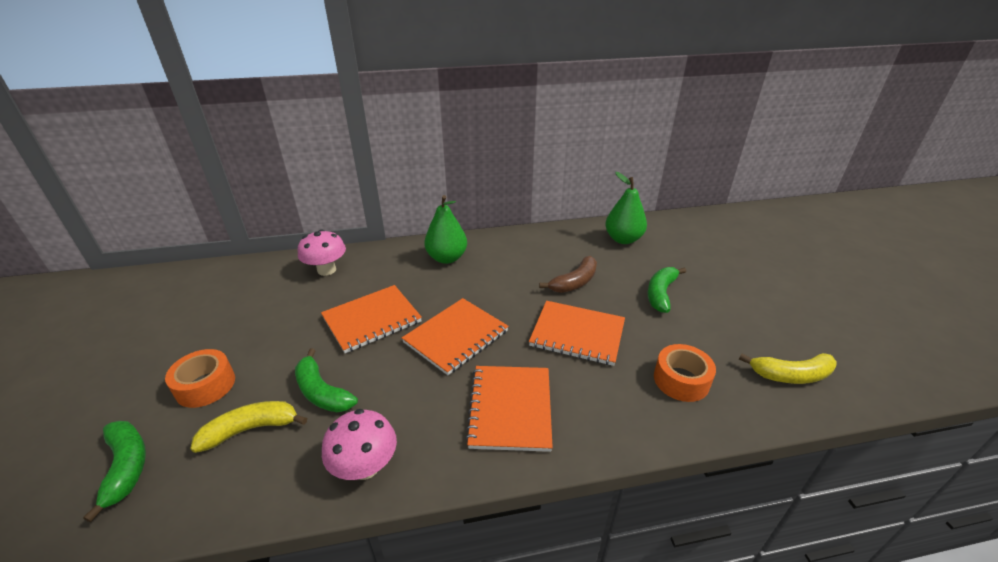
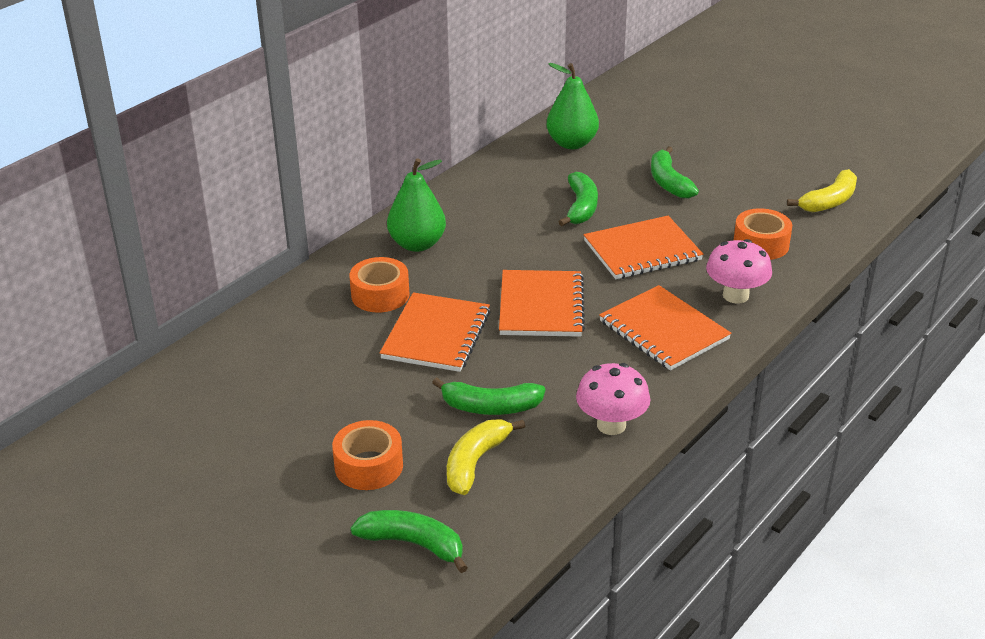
camera: 40 degrees left, 0 degrees up
(326, 270) = (298, 319): pink mushroom -> pink mushroom (735, 295)
(383, 278) = (380, 295): none -> orange tape
(574, 282) = (581, 207): brown banana -> green banana

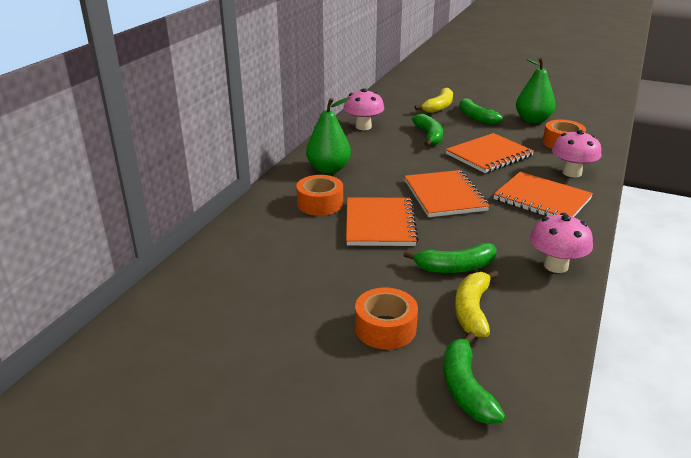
camera: 15 degrees left, 5 degrees down
(413, 544) = (465, 388): green banana -> green banana turned 105 degrees counterclockwise
(500, 179) = (363, 127): none -> pink mushroom
(572, 143) = (397, 104): green pear -> green pear (532, 120)
(829, 201) = (583, 117): yellow banana -> yellow banana (439, 107)

